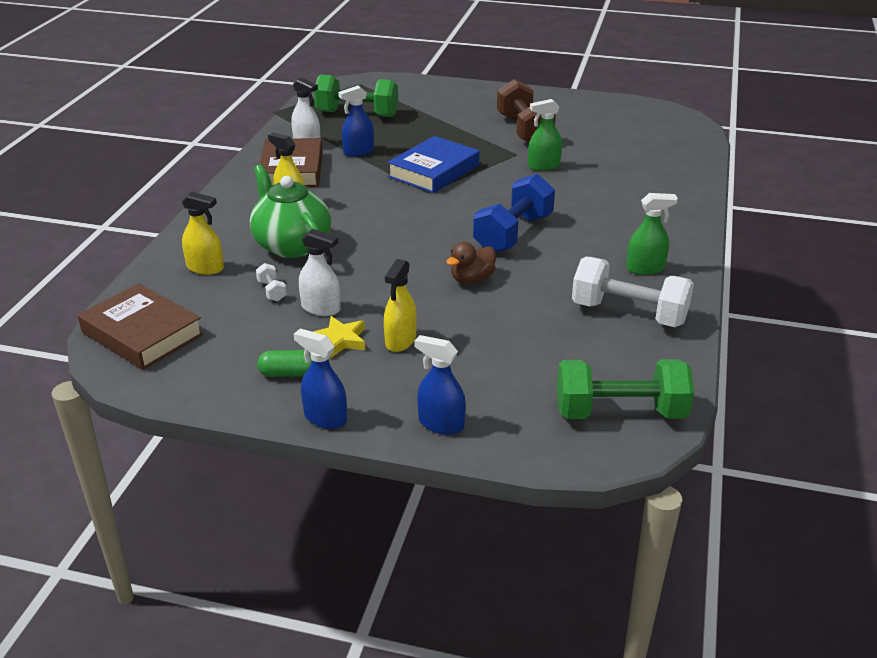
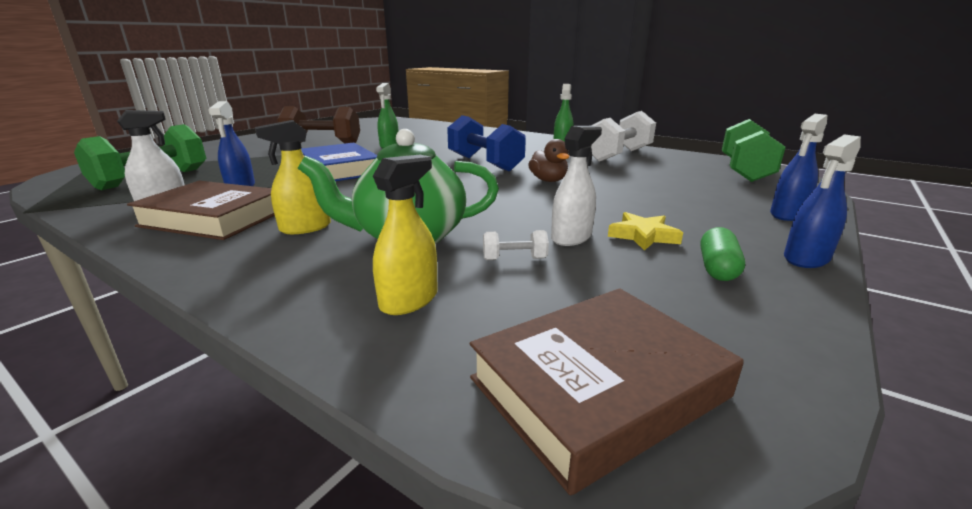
camera: 70 degrees left, 10 degrees down
(400, 340) = (646, 212): yellow spray bottle -> none

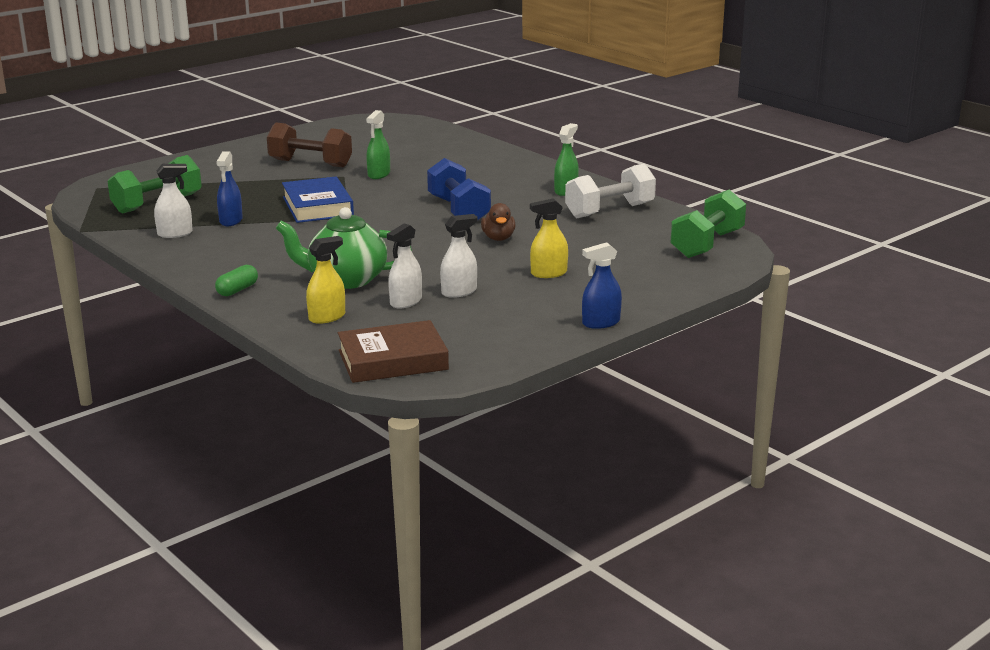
camera: 15 degrees right, 0 degrees up
(213, 218) = (213, 250): brown book -> none
(305, 228) = (277, 265): yellow spray bottle -> yellow spray bottle (548, 273)
(514, 259) = (405, 302): white dumbbell -> white spray bottle
(643, 236) = (512, 296): yellow star -> none
(717, 268) = (530, 321): green capsule -> green capsule (237, 290)
(787, 214) = (654, 292): blue spray bottle -> none

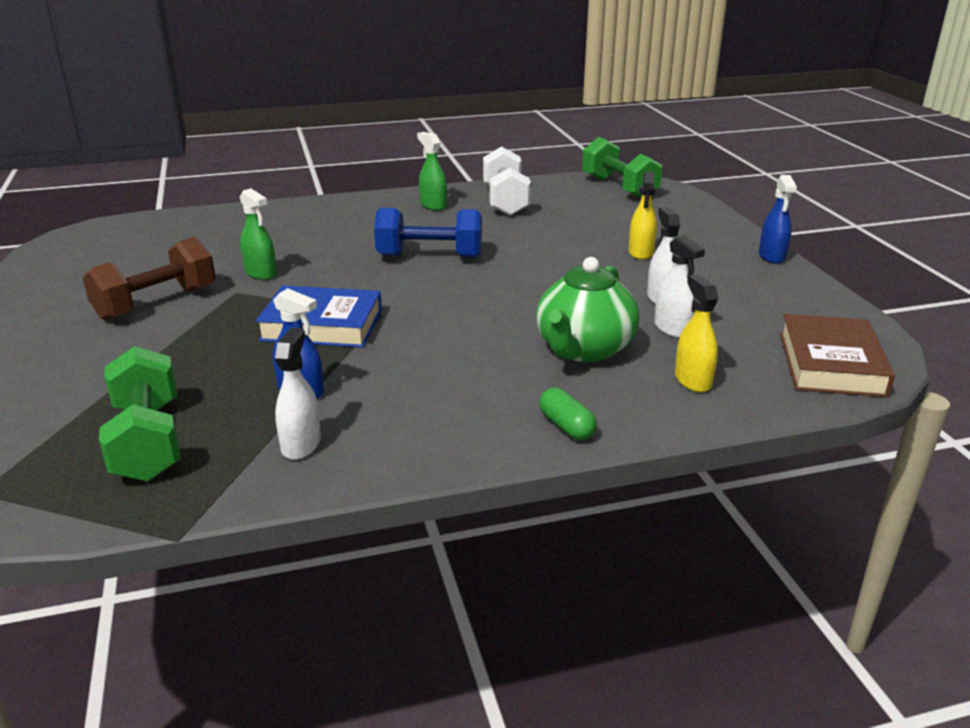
camera: 65 degrees left, 5 degrees up
(498, 238) = (530, 255): brown duck -> none

